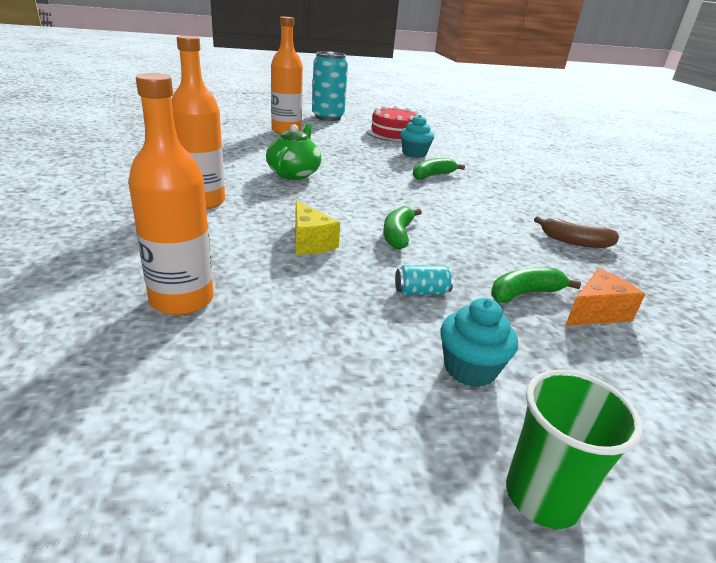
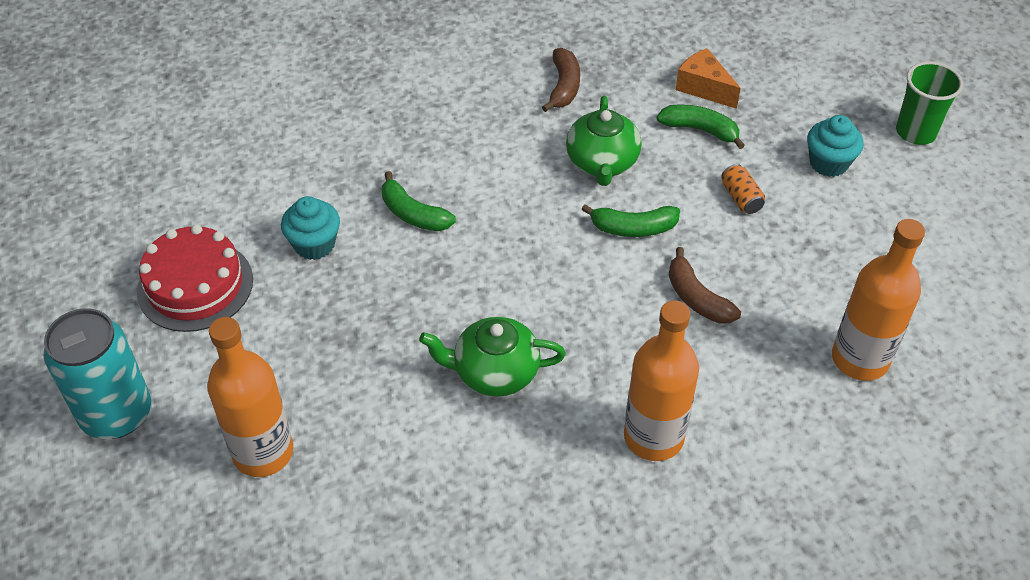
camera: 100 degrees left, 20 degrees up
(310, 242) = (697, 298): yellow cheese -> brown banana
(421, 292) = (741, 198): turquoise can -> orange can
(477, 238) = (602, 163): none -> green teapot
(524, 293) = (700, 130): green banana -> green banana turned 150 degrees clockwise

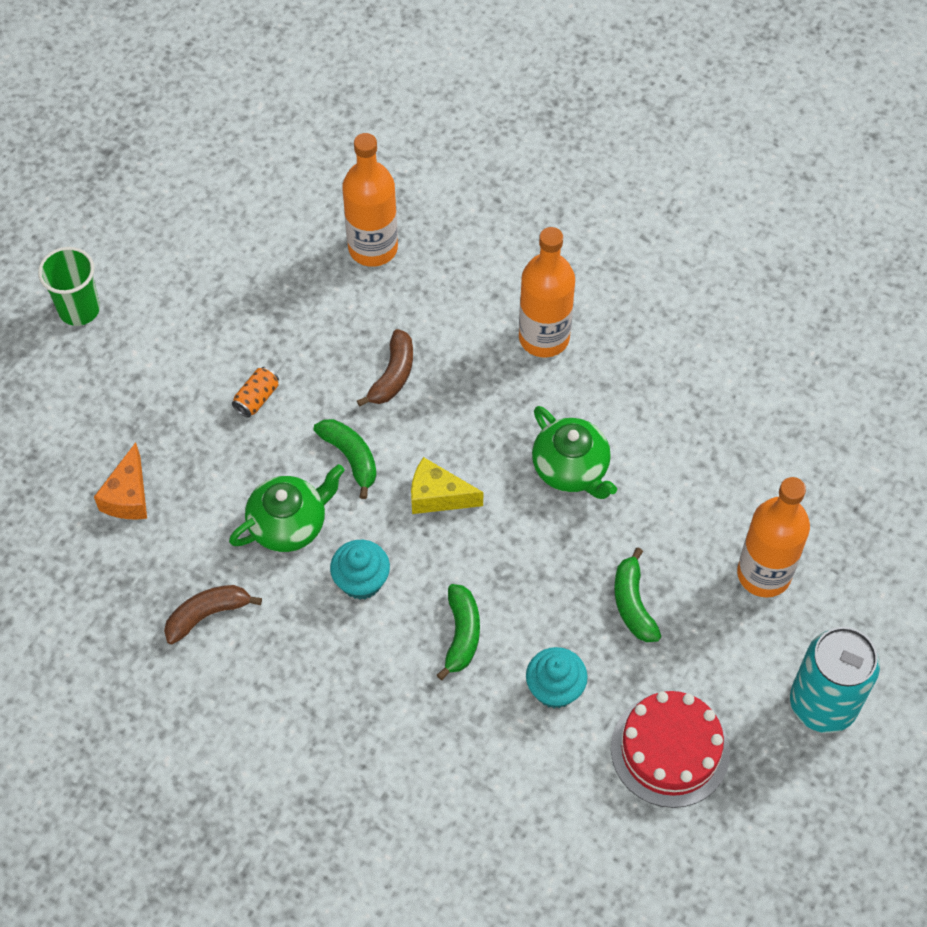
camera: 125 degrees left, 10 degrees up
(548, 264) = (438, 496): none -> yellow cheese
(700, 130) = (190, 470): green banana -> green banana (633, 604)
(828, 163) = (166, 355): turquoise cupcake -> turquoise cupcake (361, 581)

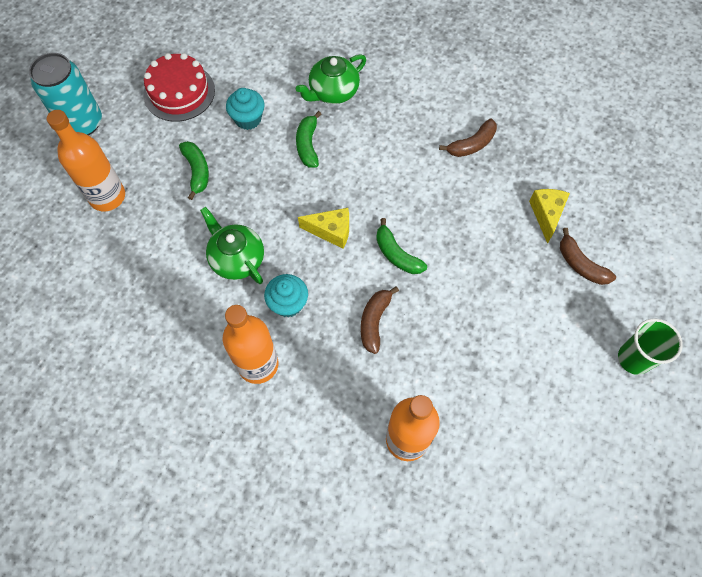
camera: 175 degrees right, 5 degrees up
(104, 425) = (580, 264): none -> brown banana
(128, 496) = (546, 215): orange cheese -> yellow cheese
(257, 398) = (474, 294): orange can -> none
(289, 524) = (431, 205): green teapot -> green teapot (333, 92)
(361, 581) = (376, 172): turquoise cupcake -> turquoise cupcake (288, 303)

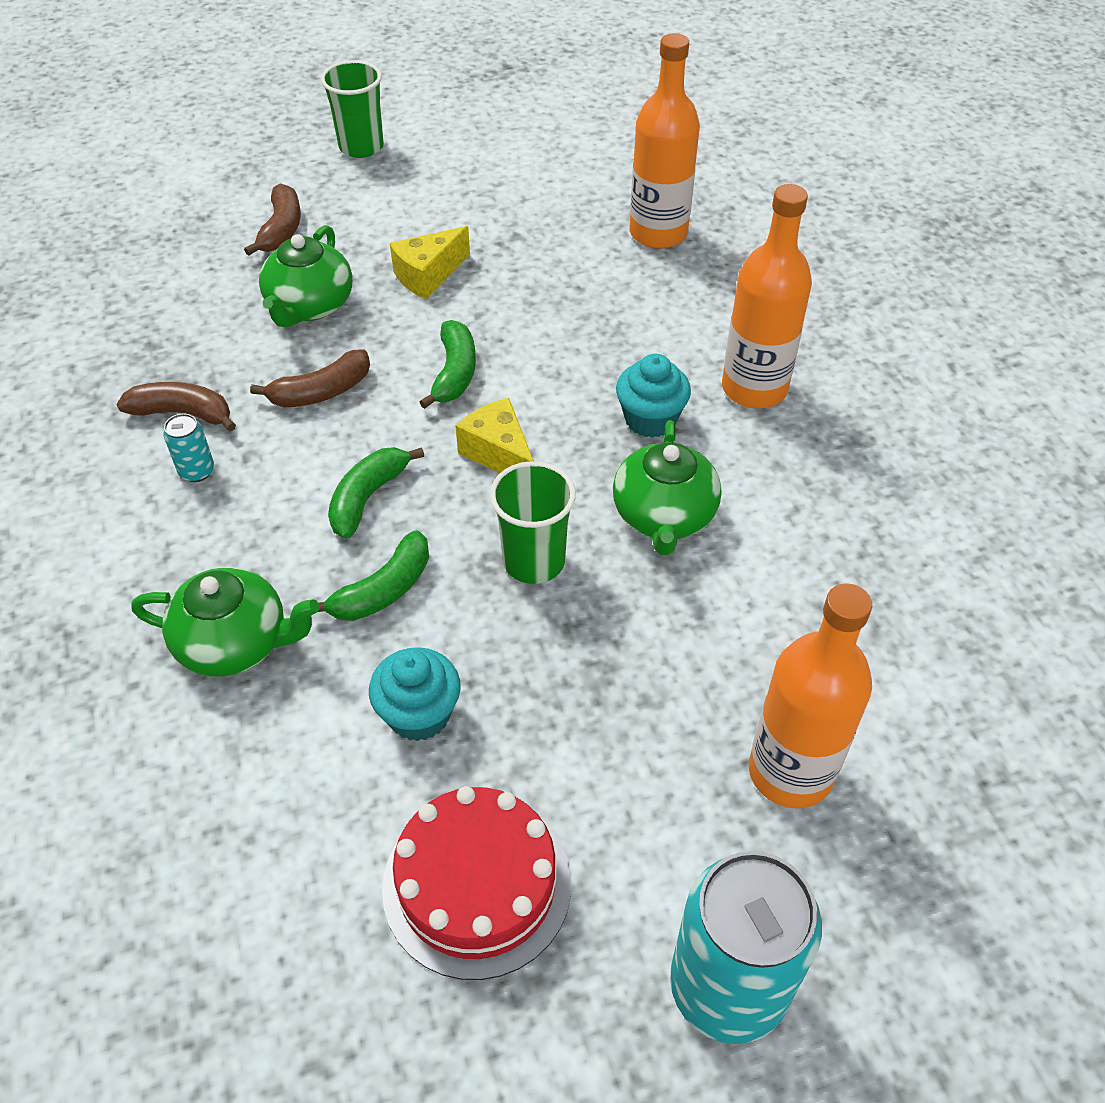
camera: 135 degrees left, 15 degrees down
(197, 171) = (597, 691): green banana -> green banana (367, 498)
(267, 198) = (534, 561): none -> green cup
(374, 321) = (568, 334): brown banana -> brown banana (321, 392)
(431, 129) = (197, 471): none -> turquoise can
(502, 233) = (309, 306): none -> green teapot
(546, 215) = (235, 287): yellow cheese -> yellow cheese (428, 275)

